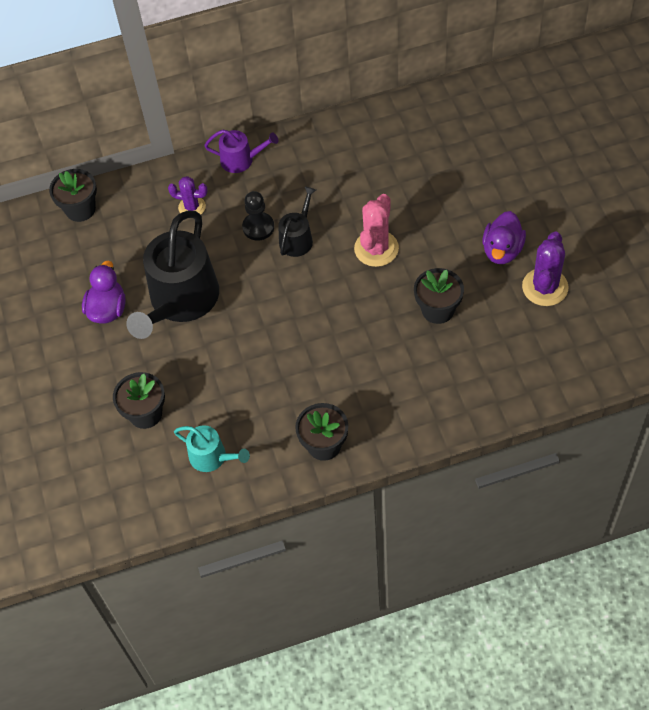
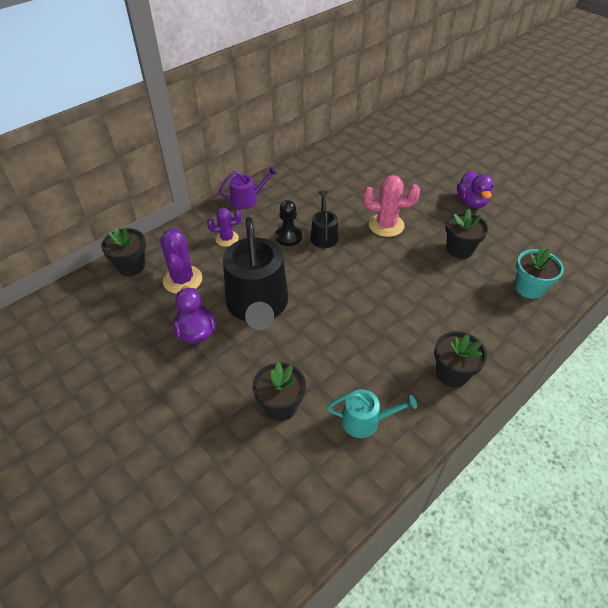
camera: 30 degrees left, 10 degrees down
(376, 248) = (386, 225): pink cactus -> pink cactus turned 75 degrees counterclockwise
(478, 385) = (529, 288): none -> turquoise flower pot
(545, 287) = (518, 214): purple cactus -> purple cactus (182, 280)

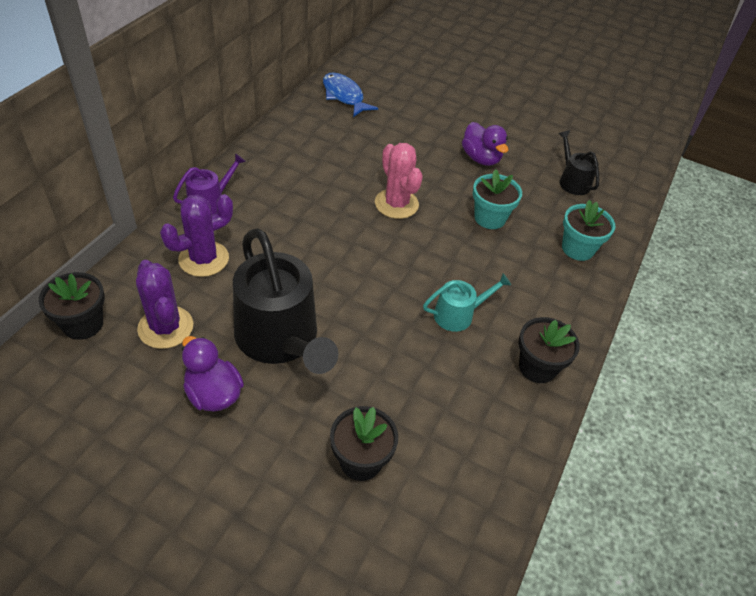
camera: 25 degrees left, 0 degrees up
(227, 238) = (204, 259): purple cactus -> purple cactus, size x1.57
(288, 237) = (284, 241): black pawn -> none
(324, 235) = (327, 231): black watering can -> black watering can (572, 181)
(365, 421) = (466, 450): turquoise watering can -> turquoise watering can (458, 314)
(377, 139) = (344, 96): none -> blue fish
(386, 225) = (396, 204): pink cactus -> pink cactus turned 75 degrees clockwise
(460, 249) = (489, 218): black flower pot -> turquoise flower pot

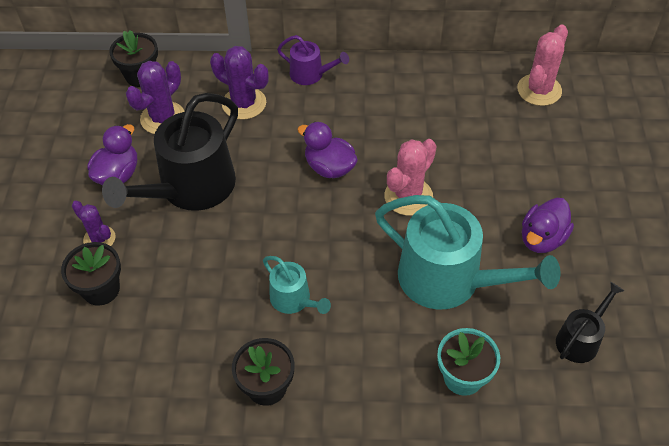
camera: 70 degrees right, 5 degrees up
(292, 440) = (99, 239): none -> purple cactus
(331, 235) = (329, 167): none -> purple duck
(344, 96) = (539, 90): blue fish -> pink cactus
(489, 218) = (449, 279): turquoise flower pot -> turquoise watering can

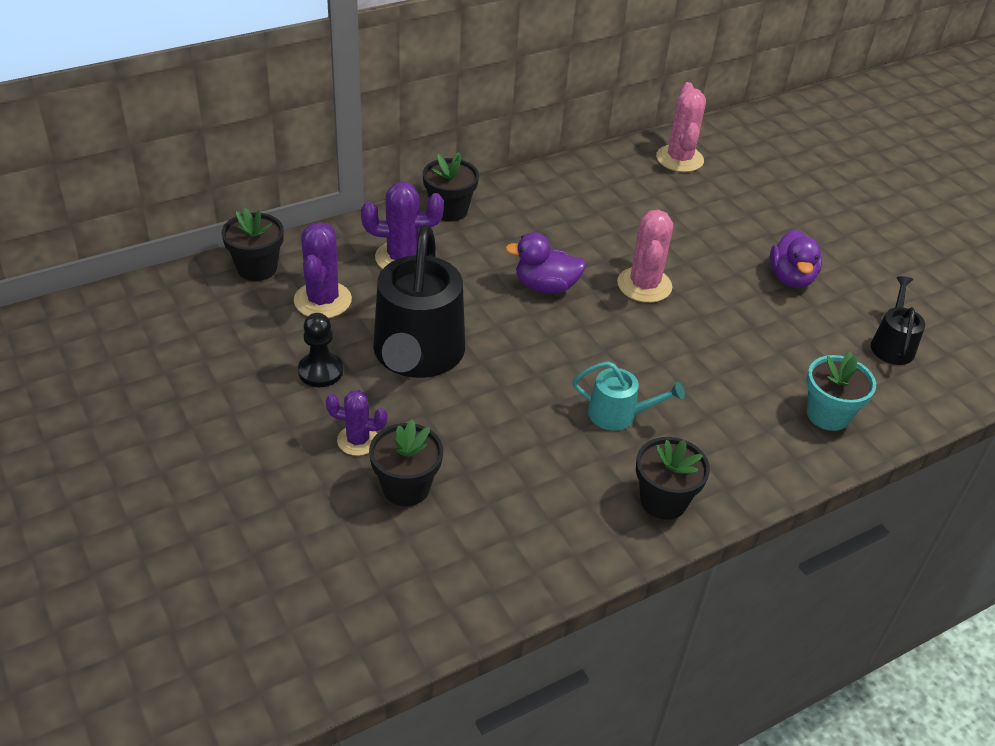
camera: 35 degrees left, 10 degrees down
(118, 174) = (320, 371): purple duck -> black pawn
(310, 74) = (449, 210): purple watering can -> black flower pot
(449, 279) = (743, 341): turquoise watering can -> none

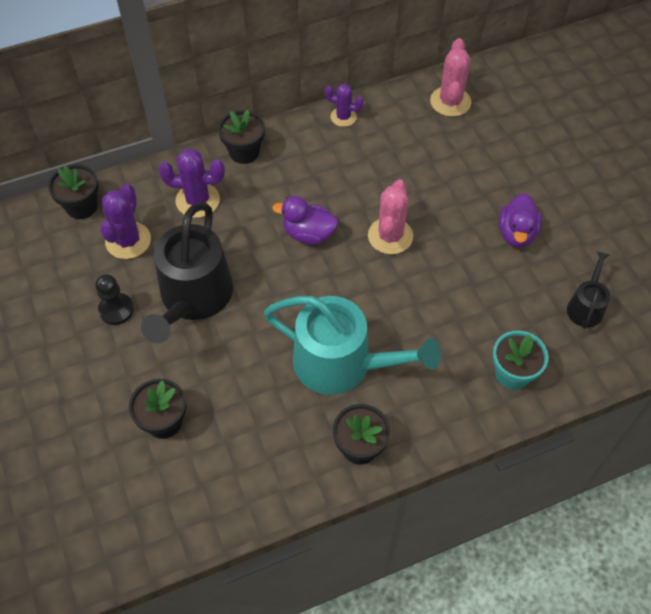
camera: 10 degrees right, 15 degrees up
(358, 440) = (134, 376): purple cactus -> purple cactus (343, 117)
(618, 414) = (341, 363): turquoise watering can -> turquoise watering can, size x2.03

